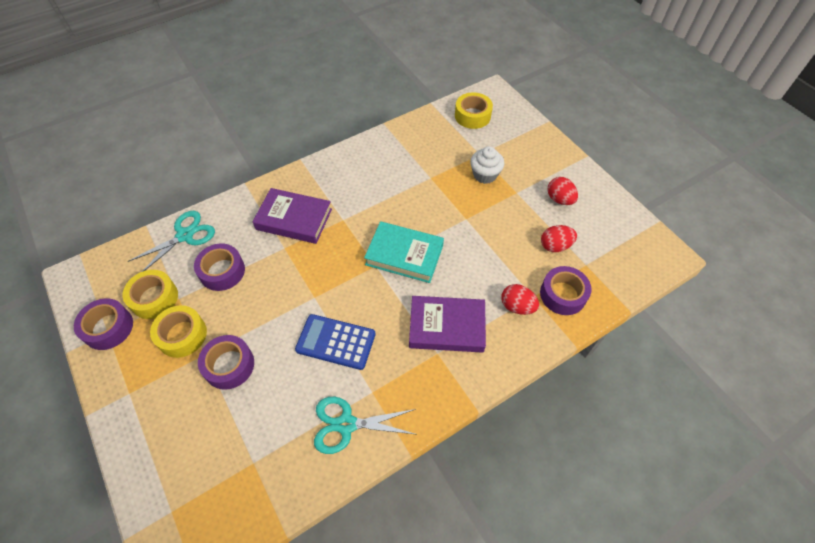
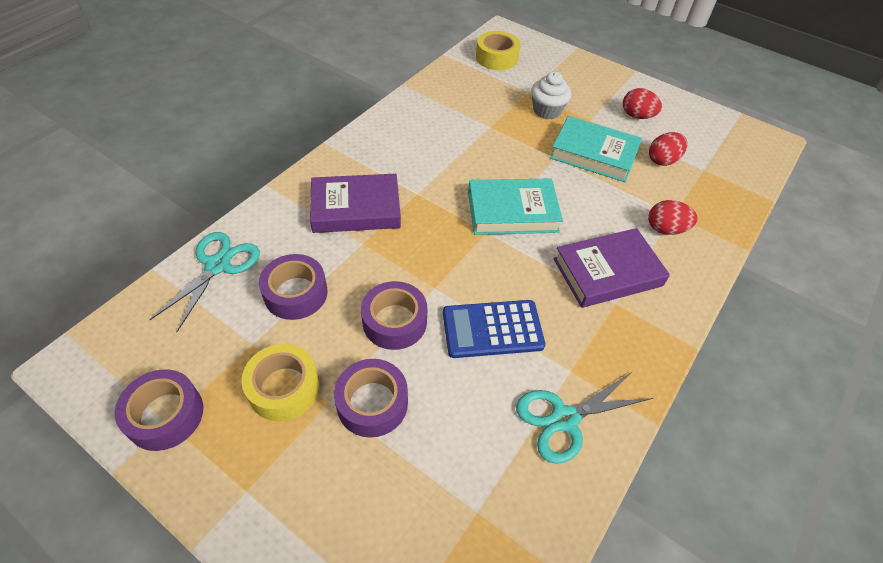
camera: 25 degrees left, 5 degrees down
(154, 298) = (216, 355): yellow tape -> none
(499, 224) = (593, 154): none -> turquoise book
(563, 294) = (702, 204): purple tape -> purple tape (394, 321)

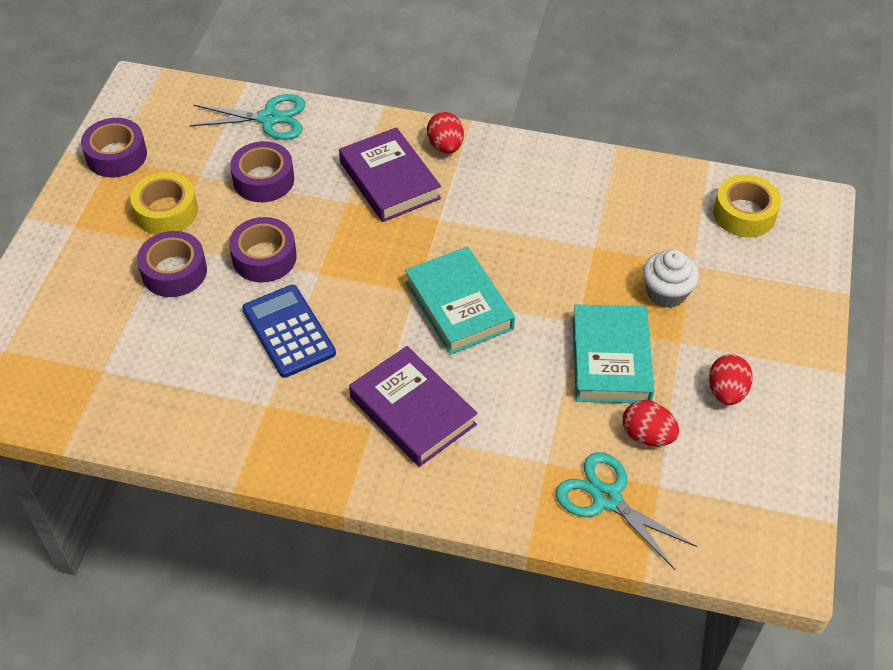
camera: 70 degrees right, 0 degrees up
(564, 419) = (211, 411): turquoise scissors -> turquoise scissors (607, 498)
(665, 229) = (514, 457): red egg -> red egg (445, 146)

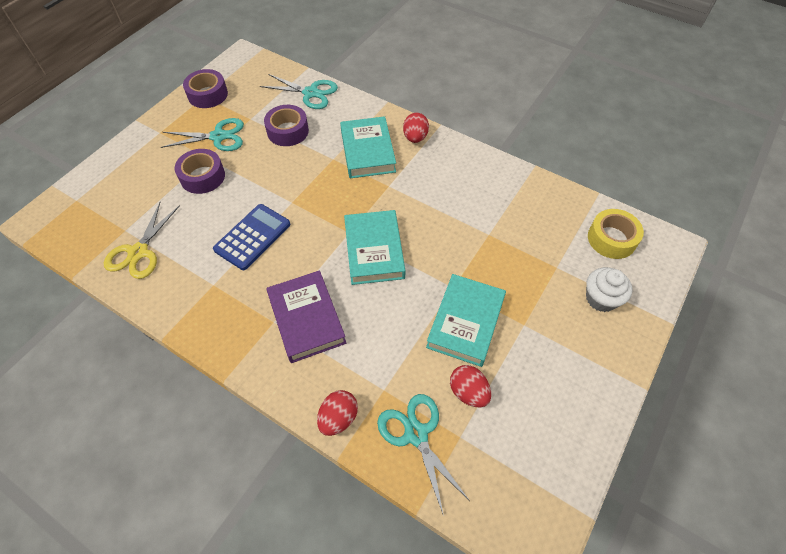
camera: 20 degrees right, 5 degrees up
(139, 393) = (138, 252): none -> yellow scissors
(166, 211) = (218, 136): yellow tape -> turquoise scissors
(264, 257) = (262, 182): purple tape -> none
(288, 331) = (252, 237): blue calculator -> blue calculator turned 45 degrees clockwise
(389, 180) = (368, 151): purple book -> turquoise book
(666, 293) = (528, 283): white cupcake -> white cupcake (601, 299)
(726, 392) = (544, 375): red egg -> red egg (338, 418)

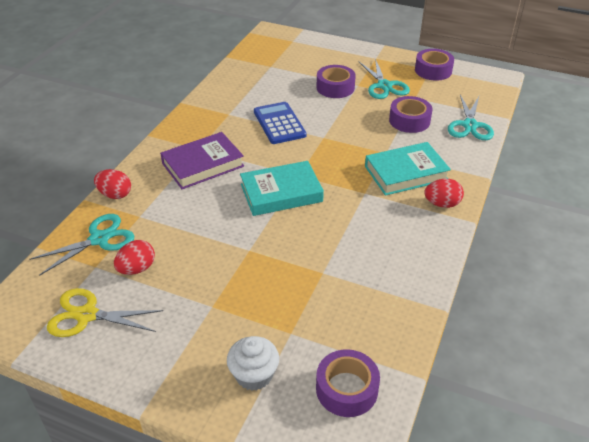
camera: 80 degrees right, 15 degrees down
(138, 252) = (251, 76): yellow scissors -> yellow scissors (87, 315)
(252, 237) = (279, 123): blue calculator -> blue calculator turned 135 degrees counterclockwise
(465, 322) = (210, 262): turquoise book -> none
(611, 239) = (346, 389): yellow tape -> purple tape

